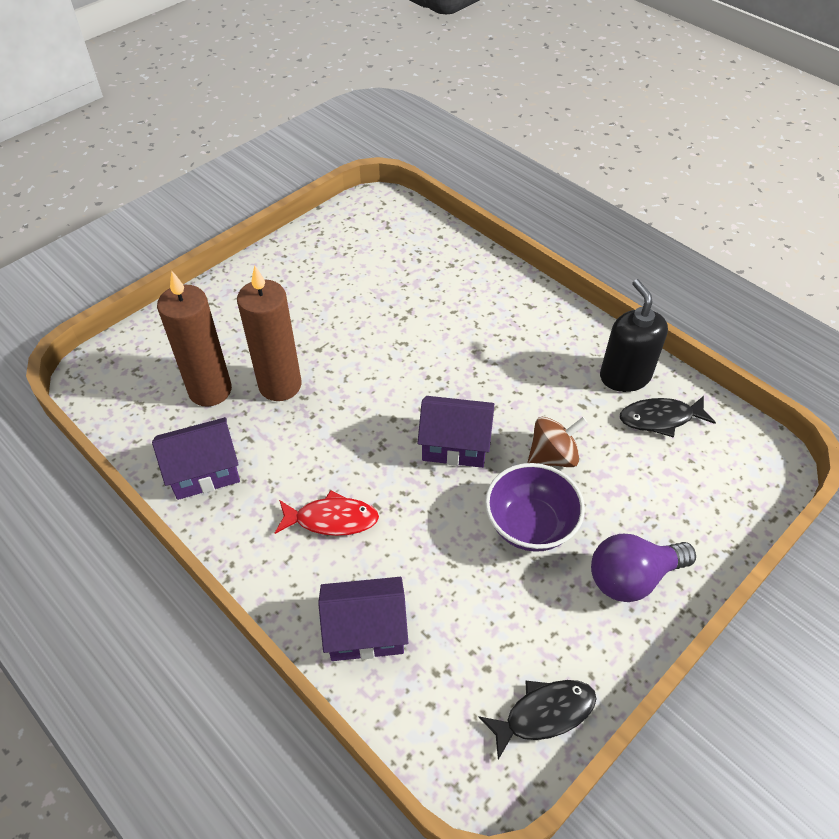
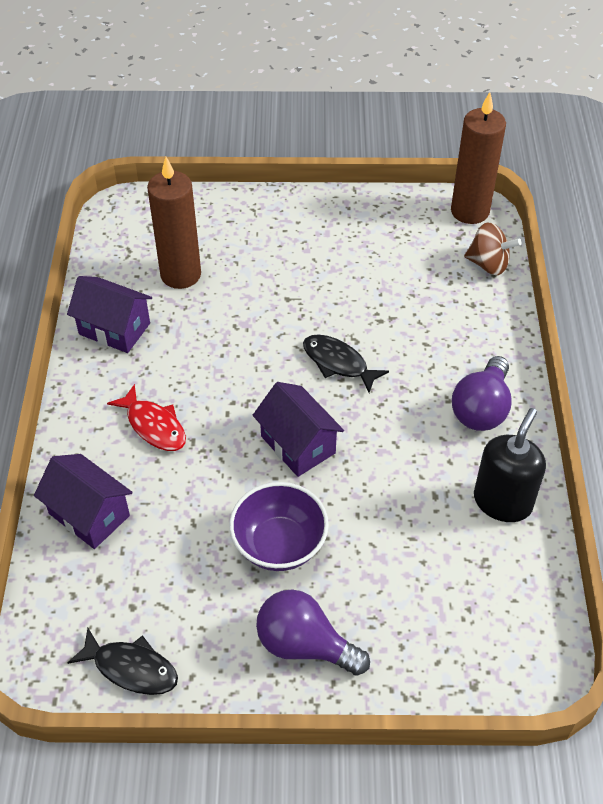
camera: 45 degrees right, 0 degrees up
(280, 385) = (229, 305): brown candle -> brown candle (470, 211)
(540, 327) = (481, 409): none -> purple light bulb
(553, 456) = (360, 512): brown spinning top -> brown spinning top (488, 264)
(660, 418) = (487, 557): black fish -> black fish (338, 363)

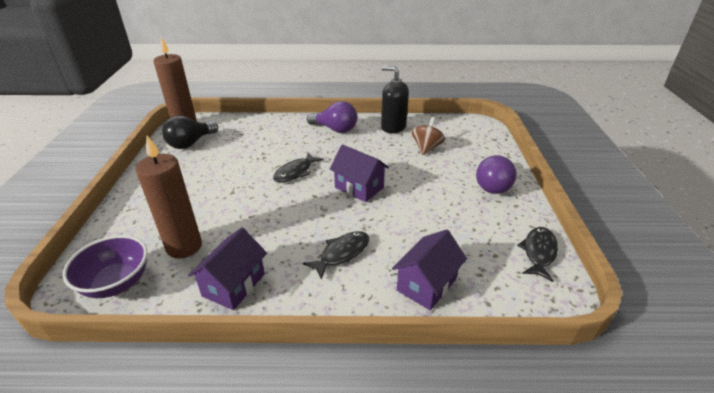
camera: 90 degrees left, 15 degrees down
(154, 426) = (342, 253): red fish -> black fish
(279, 544) = (432, 194): purple bowl -> purple bowl (117, 283)
(298, 444) = (359, 187): purple house -> purple house turned 75 degrees clockwise
(414, 230) = (190, 143): none -> black light bulb
(488, 264) = (231, 122): brown spinning top -> brown spinning top (426, 148)

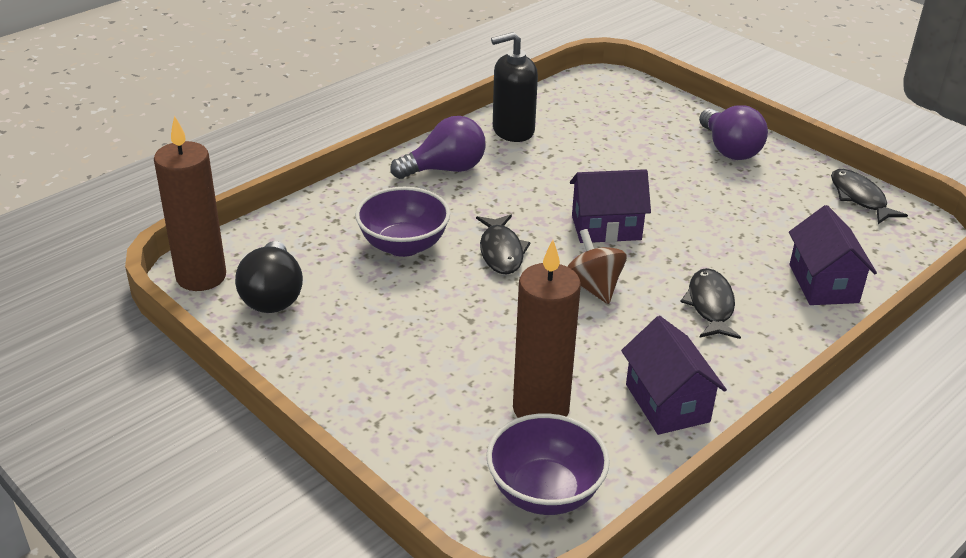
camera: 45 degrees left, 0 degrees up
(265, 149) = (403, 245): none -> purple bowl
(426, 148) = (596, 140): brown spinning top -> brown spinning top (593, 287)

